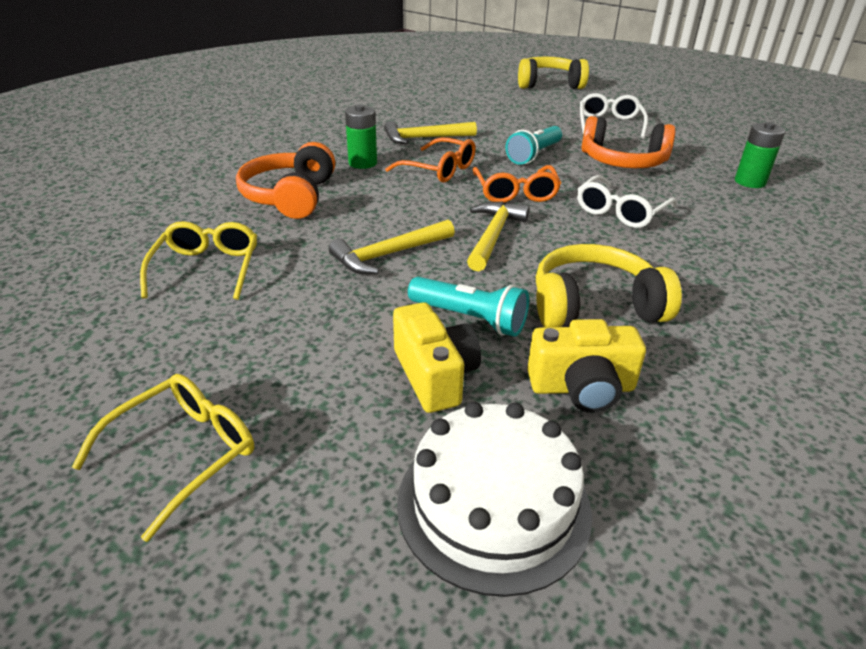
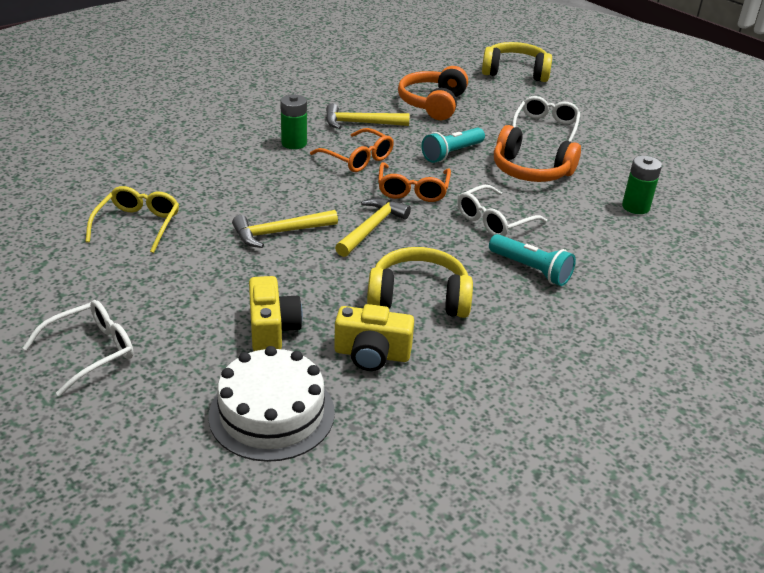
camera: 10 degrees right, 0 degrees up
(184, 453) = (91, 351): yellow glasses -> white glasses
(290, 196) = (221, 169): orange headphones -> orange headphones (433, 104)
(469, 319) = (317, 293): turquoise flashlight -> turquoise flashlight (531, 269)

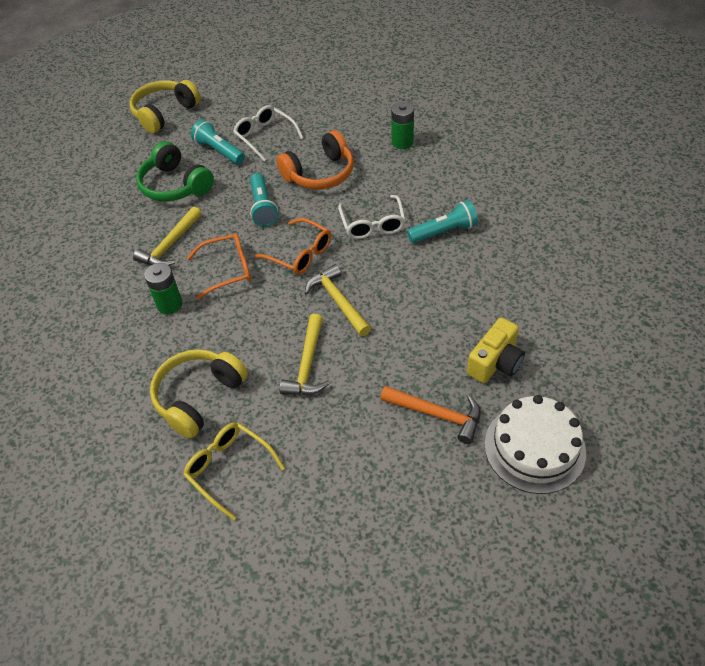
camera: 55 degrees left, 15 degrees up
(91, 351) = (404, 555): white glasses -> none
(272, 329) = (436, 414): yellow camera -> orange hammer
(419, 298) = (444, 308): yellow headphones -> yellow headphones (199, 397)
(433, 104) = (175, 185): orange headphones -> green headphones
(499, 111) = (219, 151): none -> turquoise flashlight

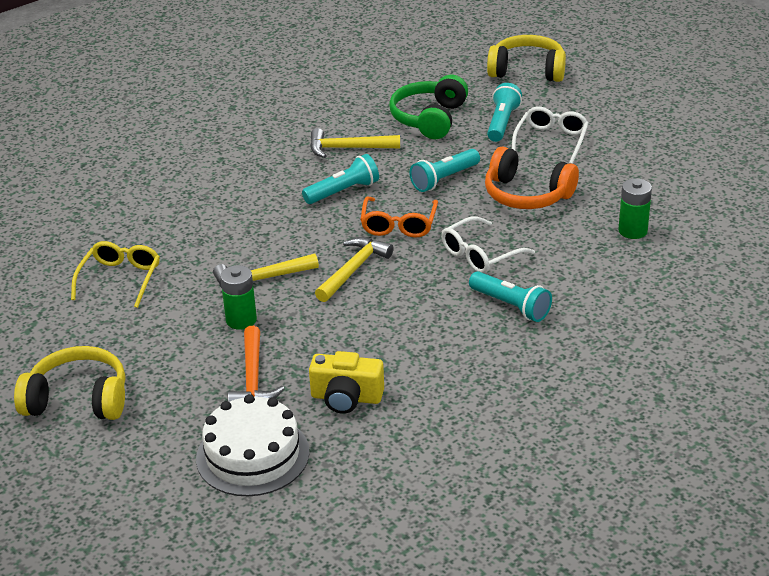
camera: 60 degrees right, 15 degrees down
(169, 304) = (276, 177): green battery -> green battery (241, 320)
(199, 397) = (184, 234): yellow headphones -> yellow headphones (78, 399)
(228, 270) = (343, 191): orange glasses -> turquoise flashlight

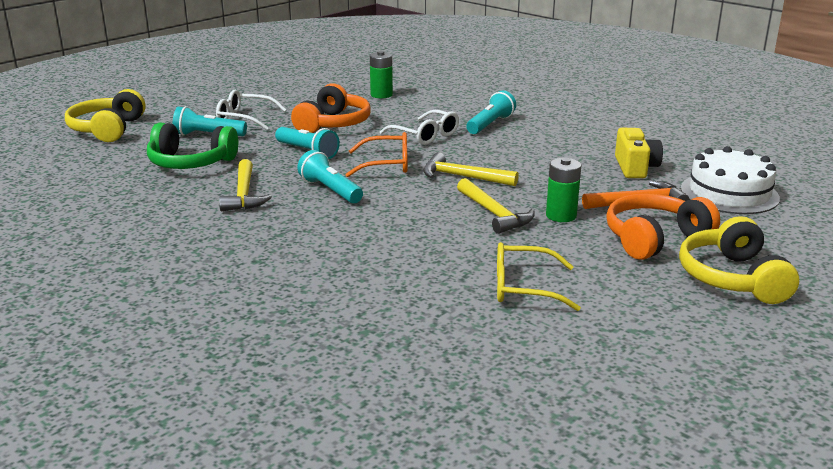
camera: 100 degrees left, 10 degrees down
(170, 370) = (654, 239): none -> orange headphones

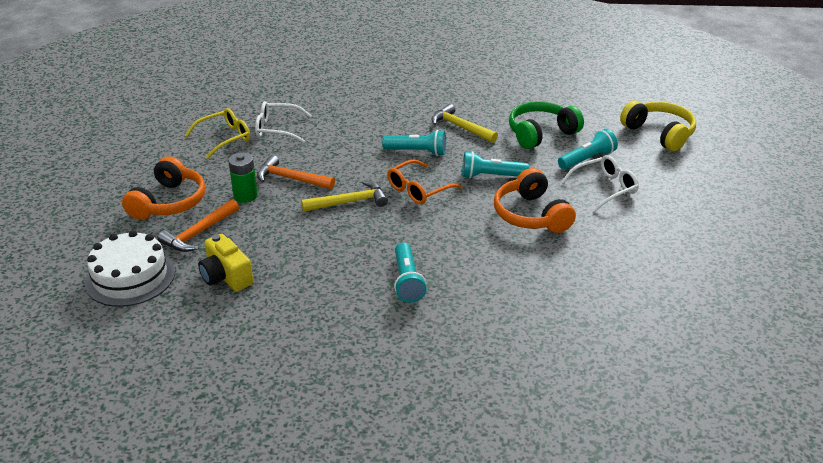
camera: 140 degrees right, 10 degrees up
(381, 95) = (570, 280): green battery -> none
(425, 135) = (439, 236): white glasses -> white glasses (277, 129)
(494, 213) = (291, 179): yellow hammer -> orange hammer
(732, 278) = (106, 191): yellow headphones -> none

